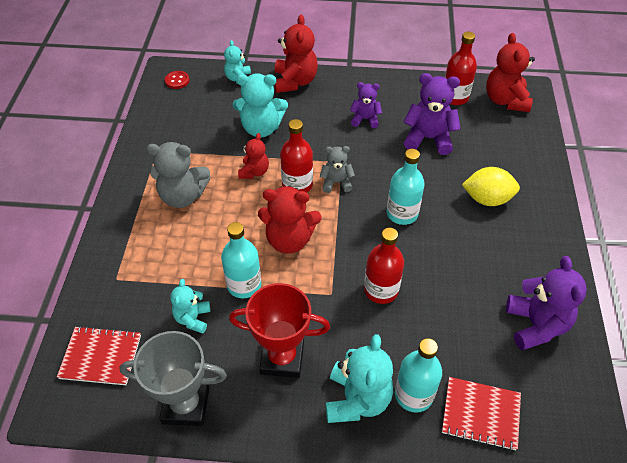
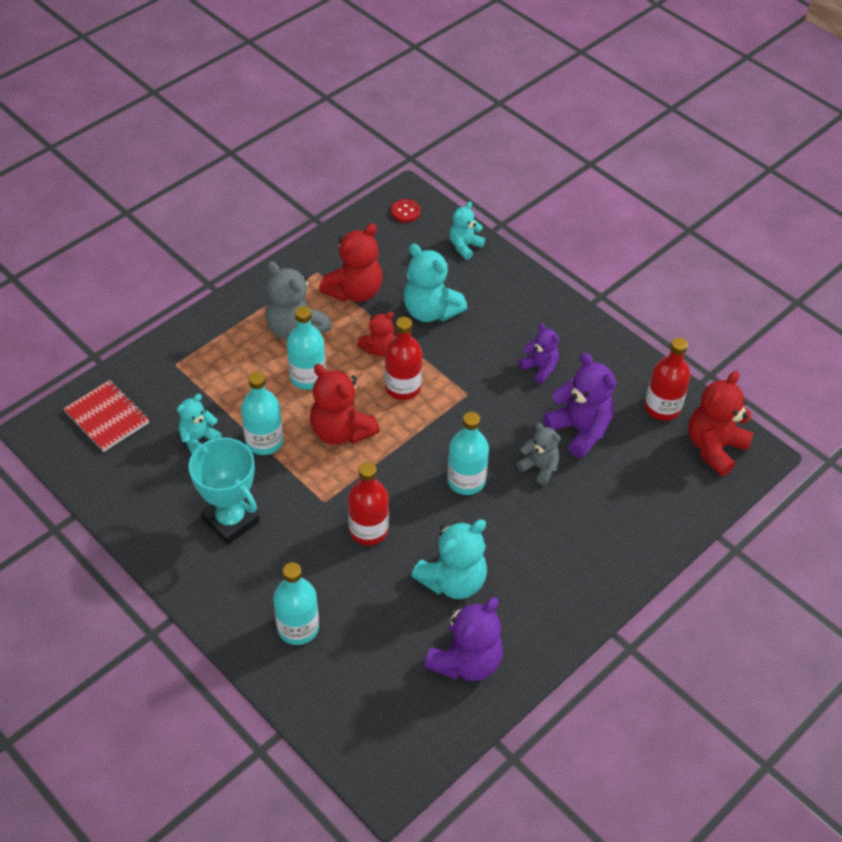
camera: 40 degrees right, 0 degrees up
(186, 405) = (128, 499): grey trophy -> none
(226, 221) = (307, 377): none -> turquoise bottle
(282, 358) = (231, 520): red trophy -> turquoise trophy
(295, 82) = (515, 284): red teddy bear -> red teddy bear (355, 291)
(336, 183) = (440, 410): grey teddy bear -> grey teddy bear (539, 467)
(357, 399) = (251, 595): turquoise teddy bear -> turquoise teddy bear (453, 581)
(480, 414) = (332, 684): red notebook -> none
(487, 199) = (564, 526): yellow lemon -> none

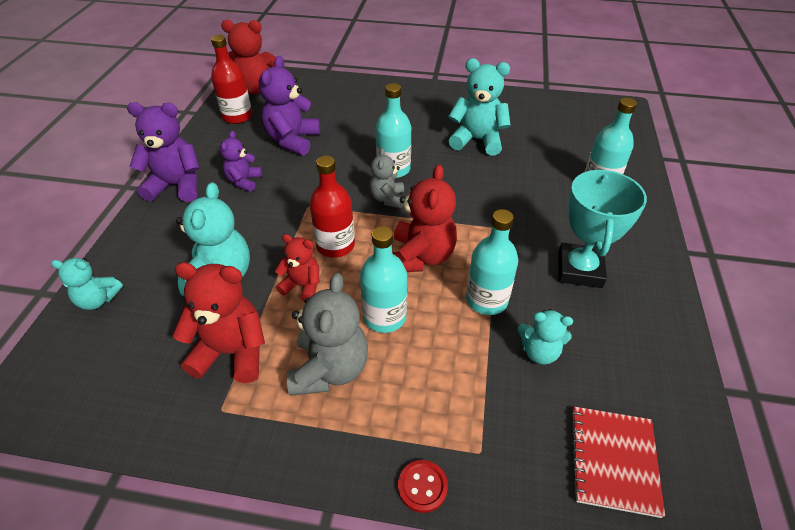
camera: 125 degrees left, 5 degrees down
(368, 530) = (489, 193): red bottle -> none
(405, 212) = (52, 386): red button -> red button (422, 486)
(466, 661) = (520, 114): purple teddy bear -> purple teddy bear (177, 186)
(539, 467) = (345, 144): grey teddy bear -> grey teddy bear (387, 198)

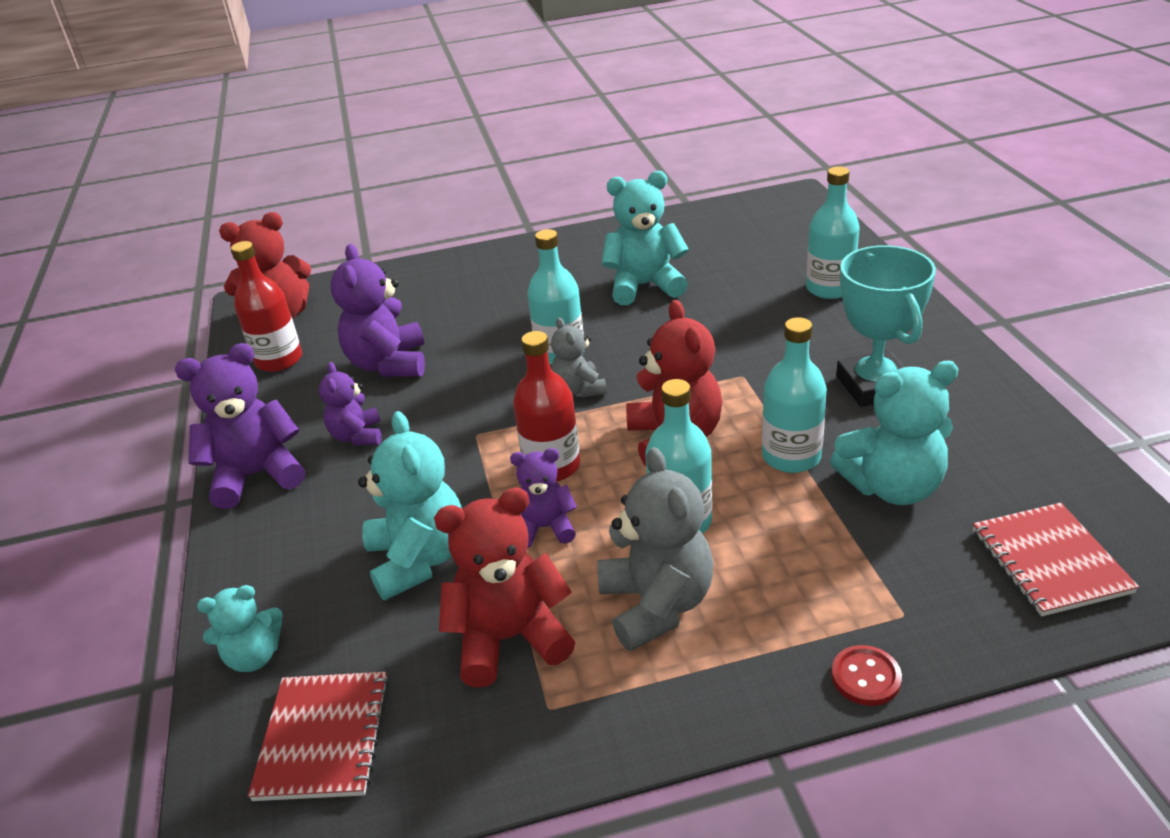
camera: 20 degrees left, 10 degrees down
(95, 368) = (323, 737): none -> red notebook
(302, 286) = (544, 528): red teddy bear -> purple teddy bear
(539, 352) = (892, 487): turquoise teddy bear -> turquoise teddy bear, size x1.68

